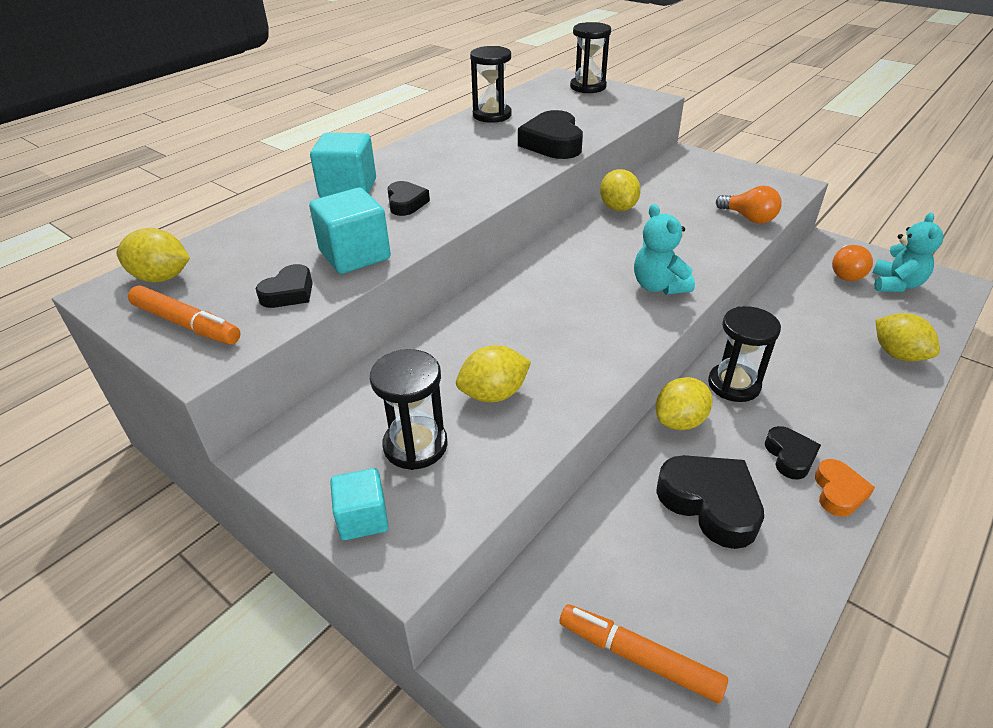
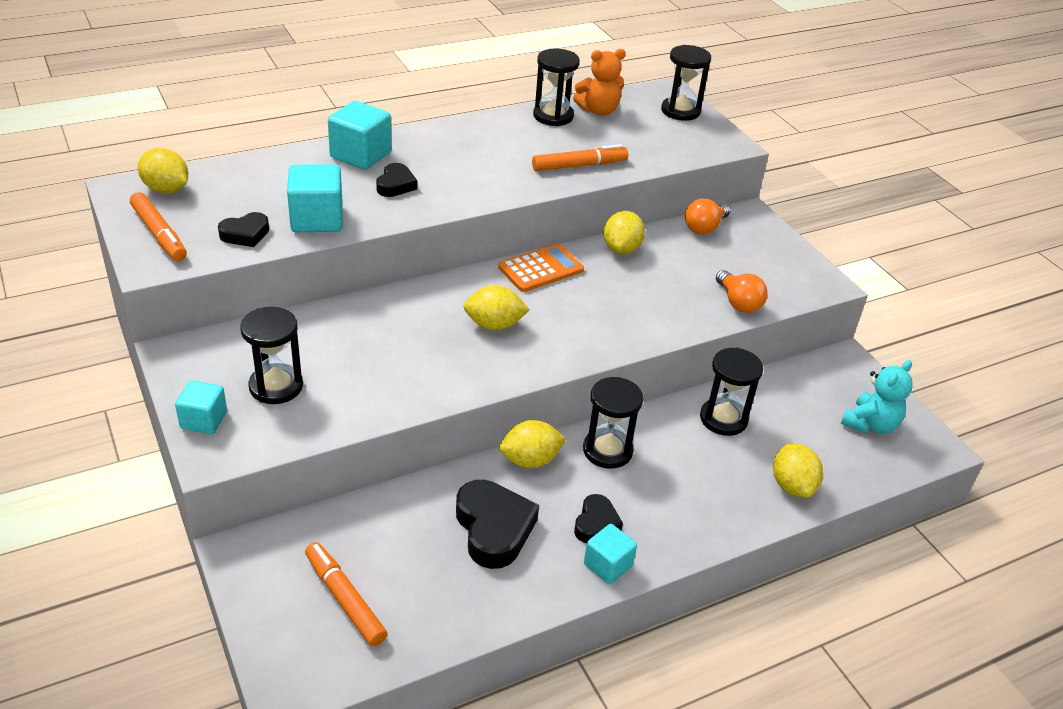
camera: 20 degrees right, 0 degrees up
(493, 394) = (363, 372): yellow lemon -> yellow lemon (494, 325)
(524, 102) = (598, 111): none -> orange teddy bear
(552, 143) = (579, 165): black heart -> orange marker
(569, 244) = (541, 269): none -> orange calculator
(658, 286) = (582, 336): turquoise teddy bear -> none
(793, 321) = (723, 419): none -> black hourglass
(838, 492) = (608, 565): orange heart -> turquoise cube
(846, 273) = (830, 395): orange light bulb -> orange light bulb (704, 228)

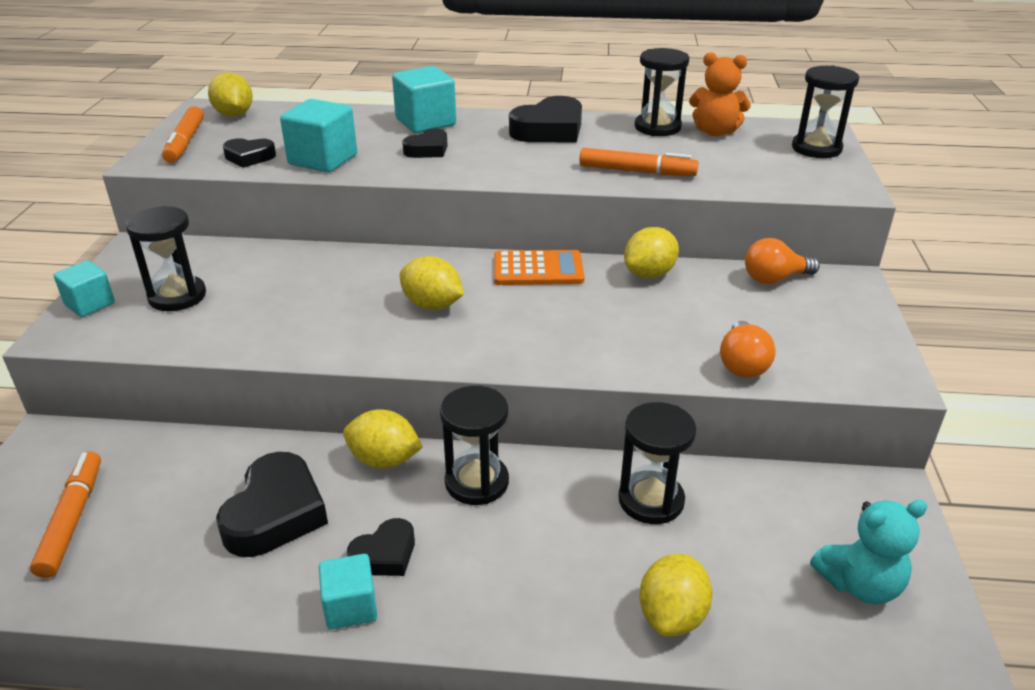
camera: 35 degrees right, 5 degrees down
(473, 139) = (549, 130): none -> black heart

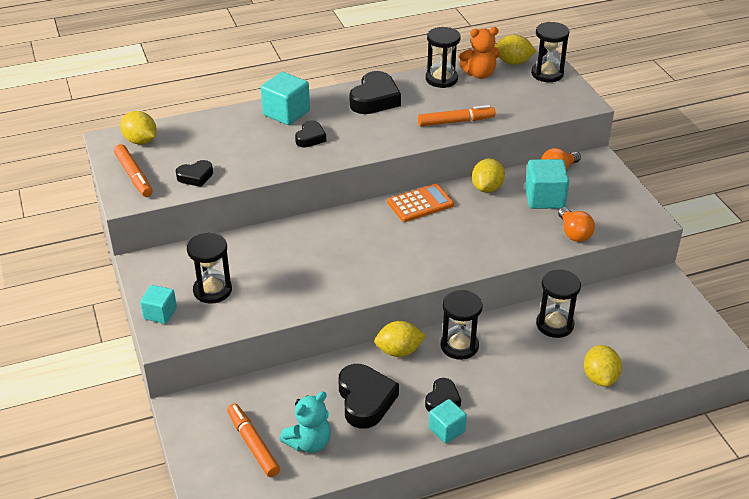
camera: 25 degrees left, 5 degrees up
(323, 160) = (249, 165): turquoise cube -> turquoise cube (544, 198)
(432, 305) = (378, 248): yellow lemon -> yellow lemon (513, 62)
(859, 584) = (673, 332): turquoise teddy bear -> turquoise teddy bear (309, 442)

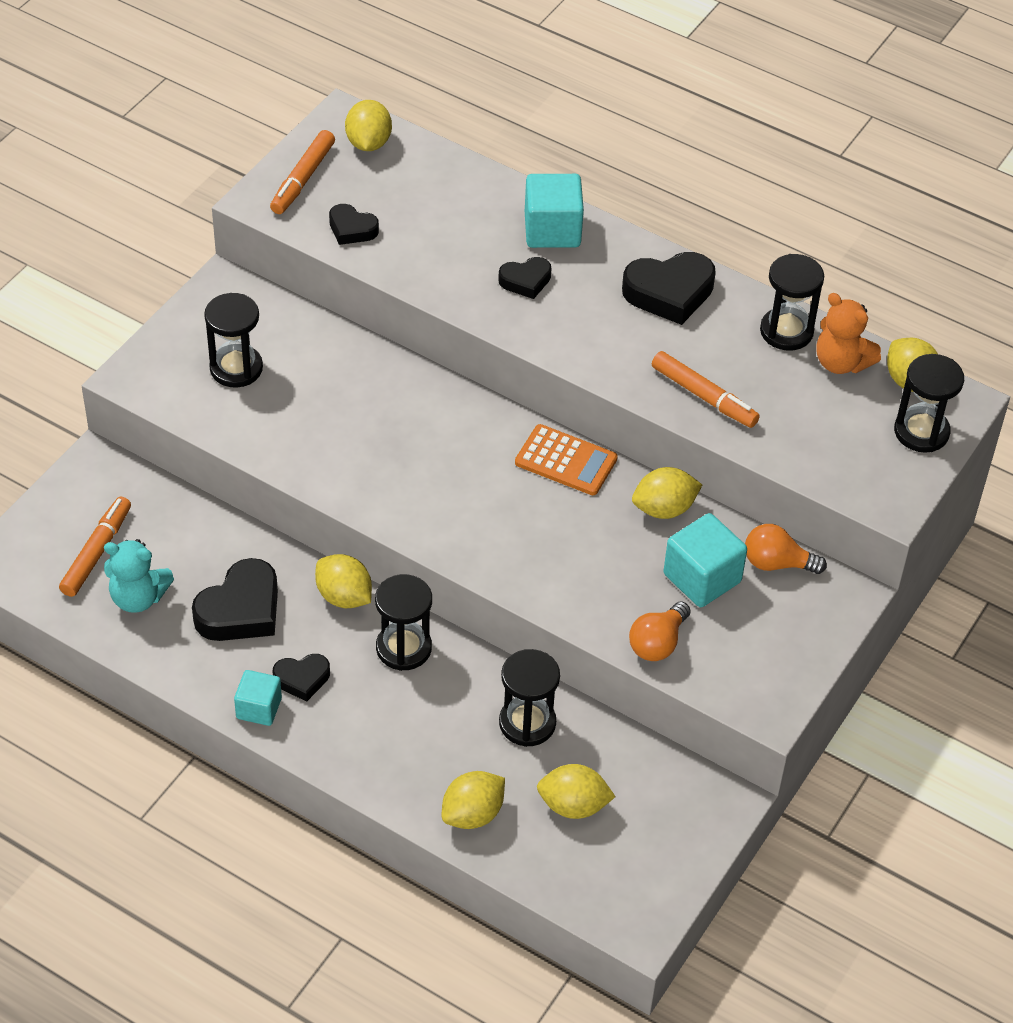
camera: 50 degrees right, 10 degrees up
(160, 313) = (162, 349): turquoise cube -> none
(625, 336) = (573, 806): none -> yellow lemon

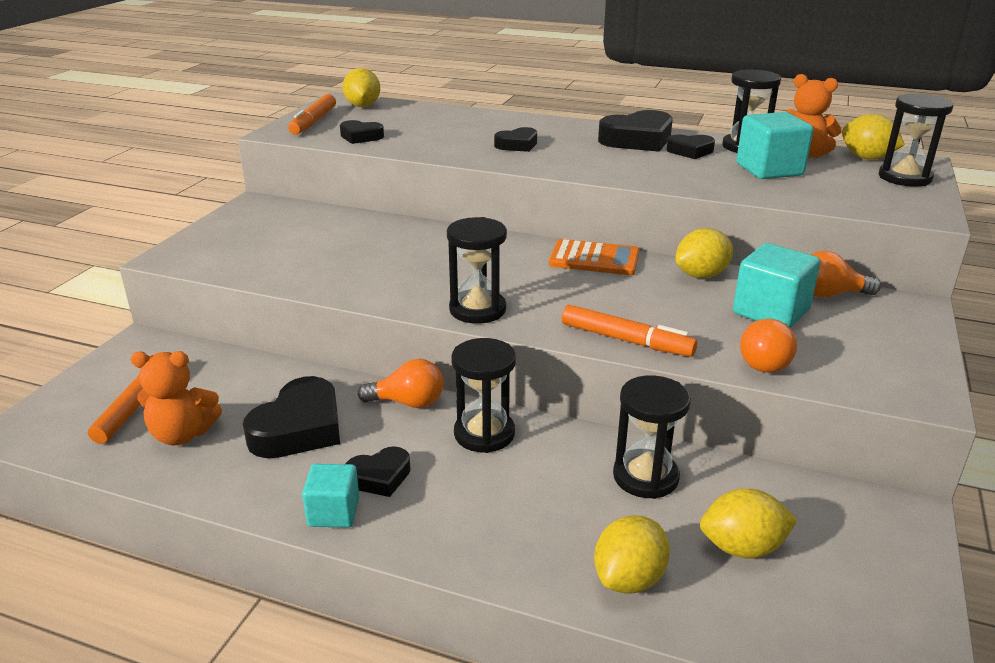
camera: 10 degrees left, 20 degrees down
(138, 597) = (182, 434): turquoise teddy bear -> orange teddy bear
(236, 368) = (271, 242): black hourglass -> black hourglass (477, 310)
(344, 596) = (408, 402): yellow lemon -> orange light bulb
(552, 230) = (525, 125): turquoise cube -> turquoise cube (769, 170)
(704, 396) = (707, 179): orange marker -> orange marker (626, 340)
(717, 331) = (690, 151): none -> black heart

